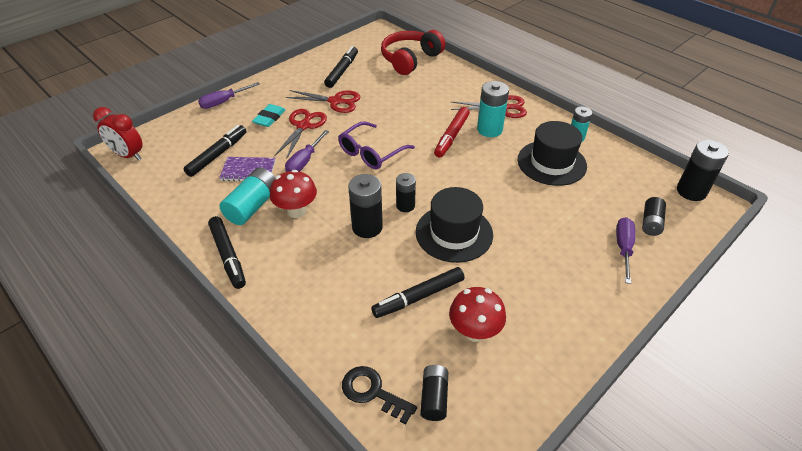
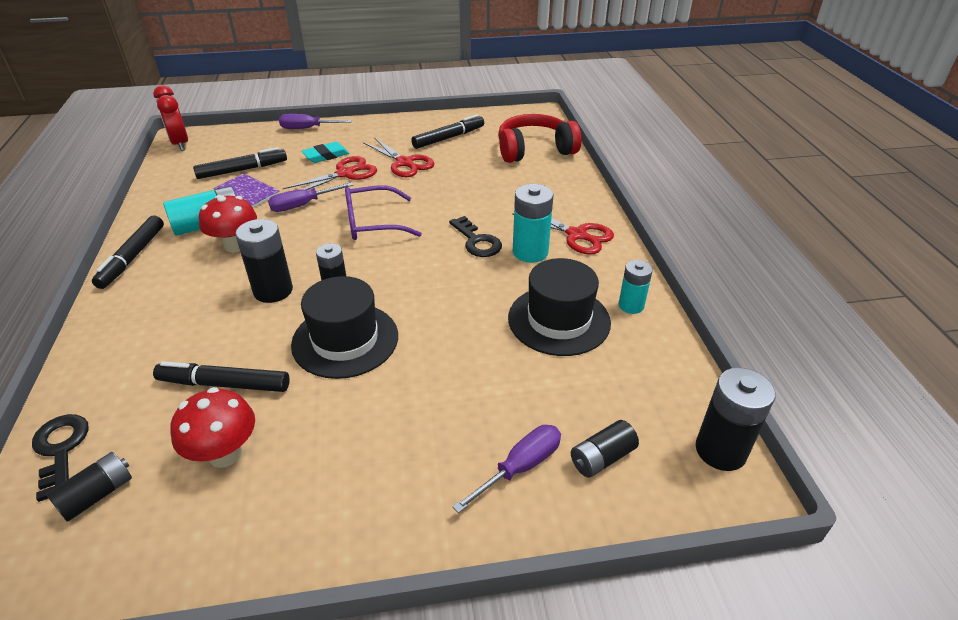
camera: 35 degrees right, 5 degrees down
(451, 136) = (477, 241): red marker -> black key

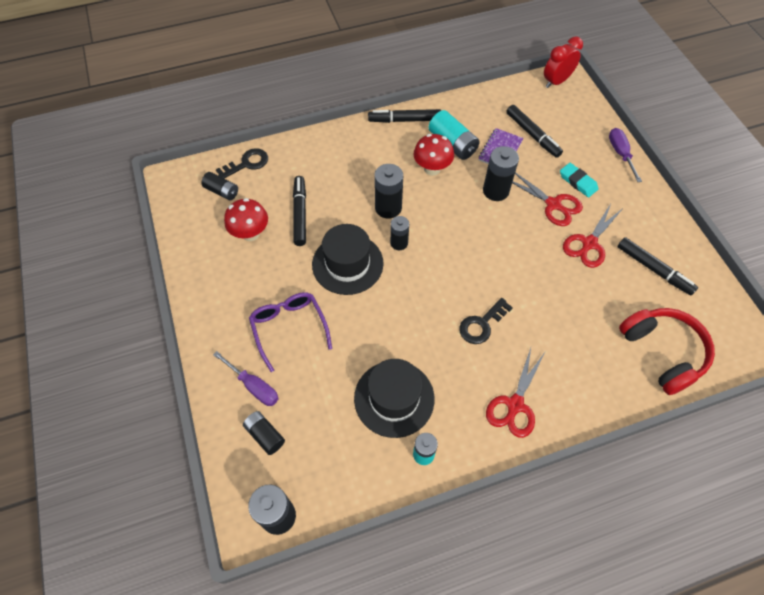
camera: 80 degrees right, 20 degrees up
(303, 205) = (495, 191): purple screwdriver -> black battery
(373, 223) = (485, 244): purple glasses -> purple glasses (289, 328)
(530, 252) = (478, 368): turquoise battery -> none

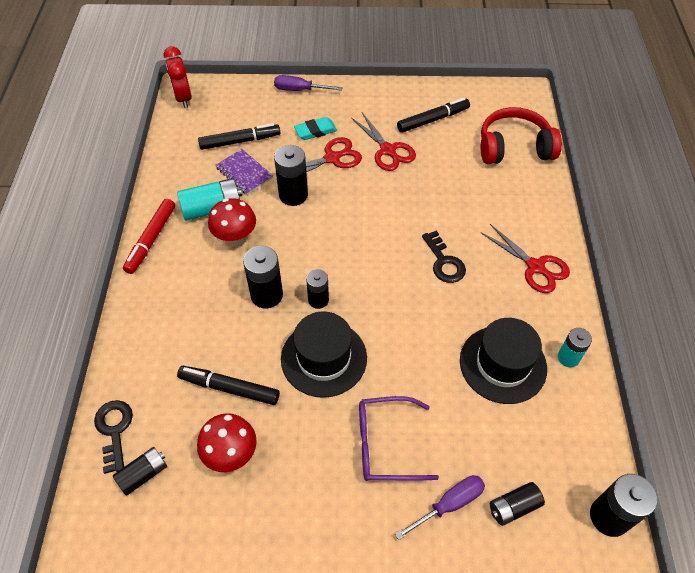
camera: 70 degrees left, 5 degrees down
(404, 120) = (151, 240): black marker -> red marker

